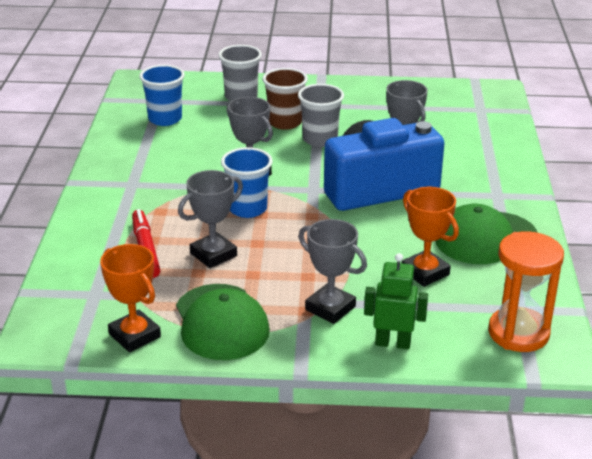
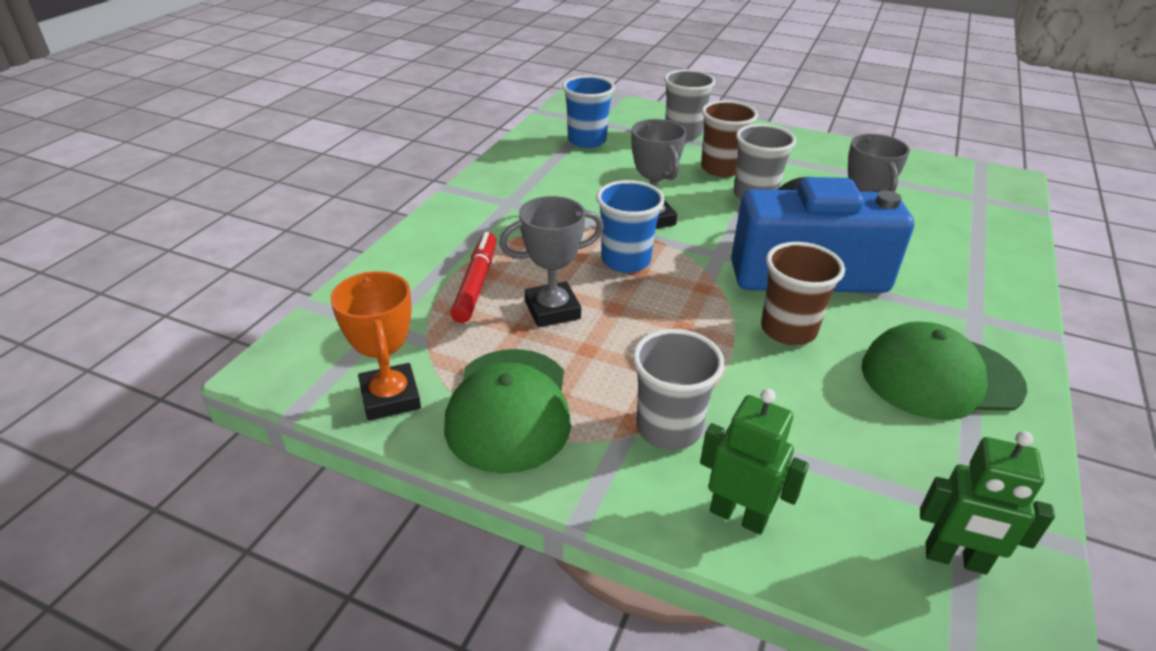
camera: 20 degrees right, 5 degrees up
(330, 308) = (668, 428): grey trophy -> grey cup
(381, 231) = (788, 330): none -> brown cup
(425, 272) = (830, 408): orange trophy -> none
(518, 333) = (955, 559): orange hourglass -> green robot

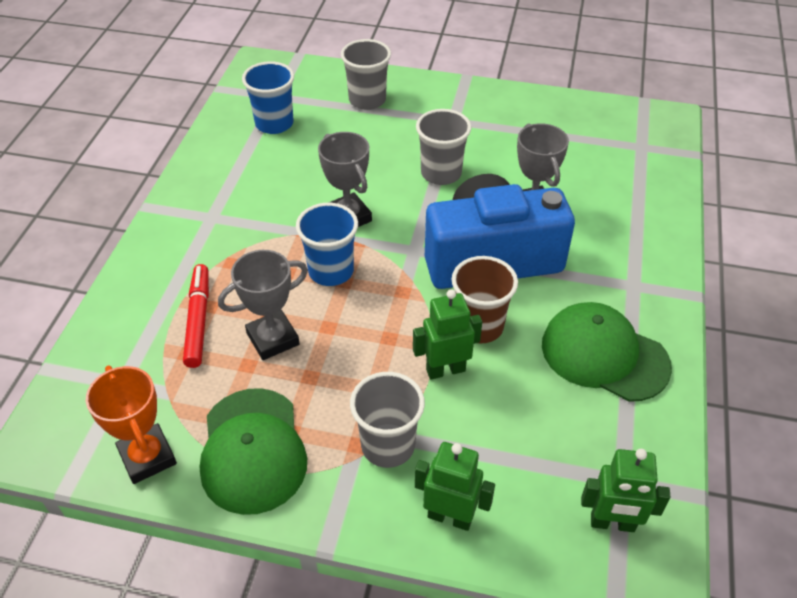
camera: 10 degrees left, 10 degrees up
(721, 168) = (407, 143): brown cup -> none
(745, 364) = (445, 370): none -> green robot
(940, 377) = (604, 355): green cap -> green cap turned 45 degrees clockwise

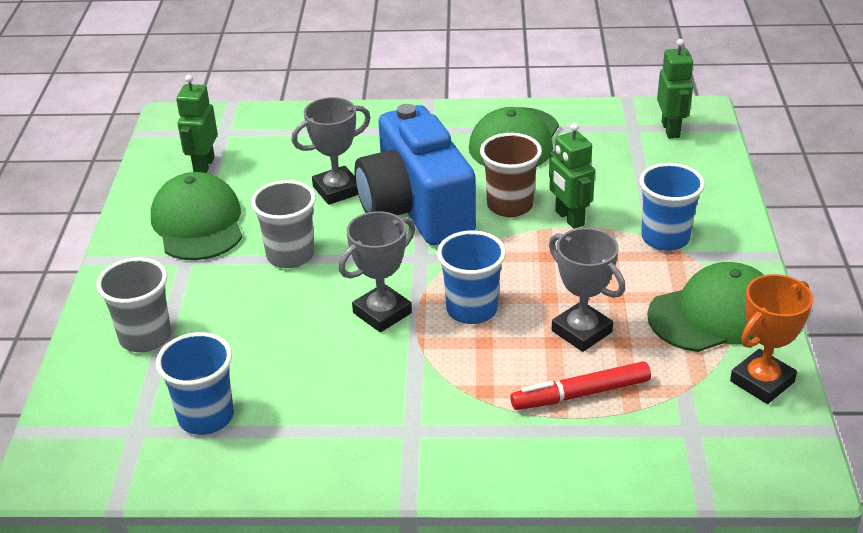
camera: 100 degrees left, 10 degrees down
(388, 446) = (665, 238): grey cup -> blue cup
(450, 517) = (710, 199): green robot -> green robot (203, 166)
(499, 127) = (198, 223): none -> green cap

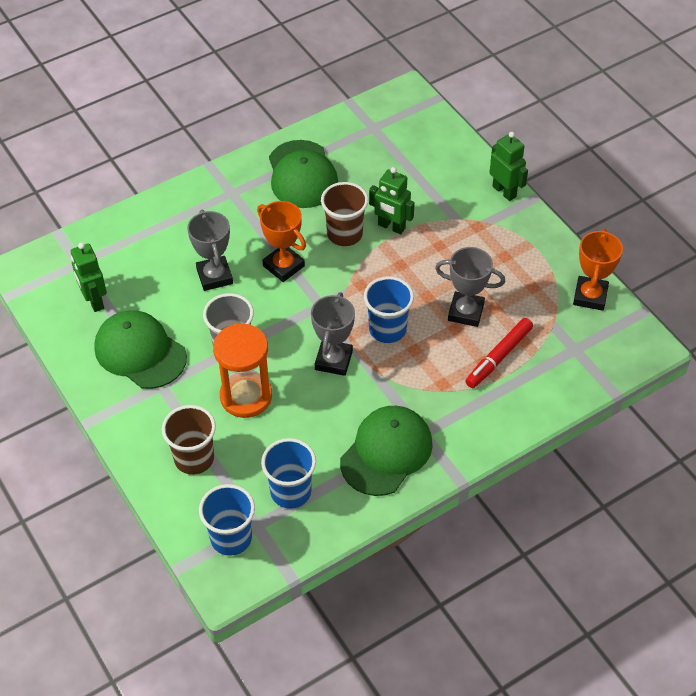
camera: 35 degrees left, 15 degrees up
(145, 337) = (194, 458): grey cup -> brown cup
(256, 305) = (246, 396): none -> orange hourglass
(337, 190) = (214, 276): grey trophy -> grey trophy turned 45 degrees counterclockwise
(416, 208) = (283, 266): blue camera -> orange trophy
(665, 238) = (462, 215): blue cup -> blue cup (231, 538)
(671, 130) = (400, 118): green robot -> green robot (504, 191)
(714, 314) = (532, 261): green cap -> green cap (386, 452)

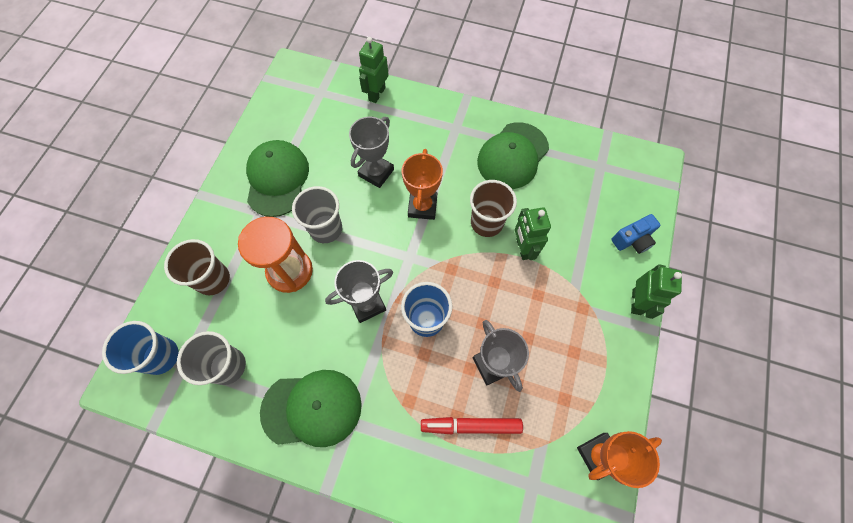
camera: 50 degrees right, 15 degrees up
(94, 301) = (297, 123): green robot -> green robot (376, 94)
(290, 492) = (228, 366): blue cup -> grey cup
(455, 156) = (632, 240): none -> blue camera

